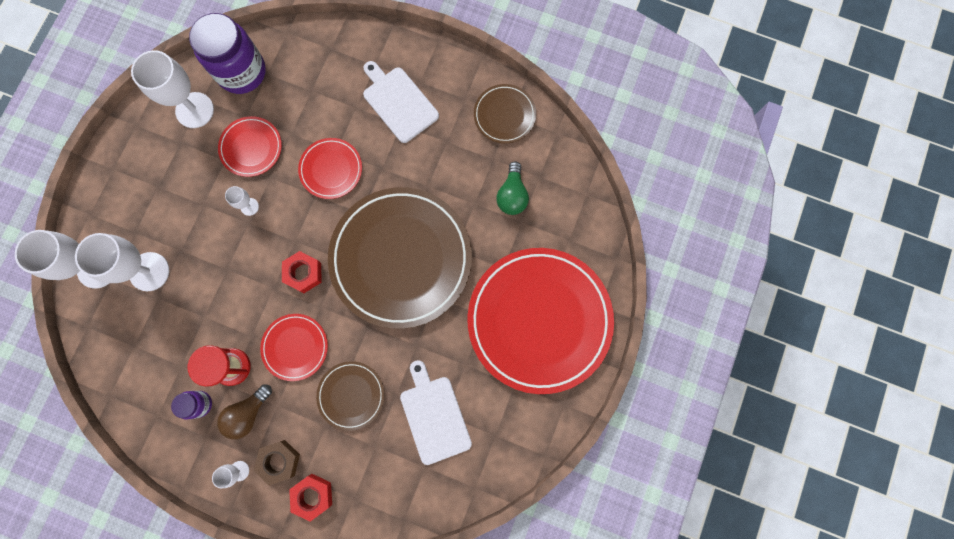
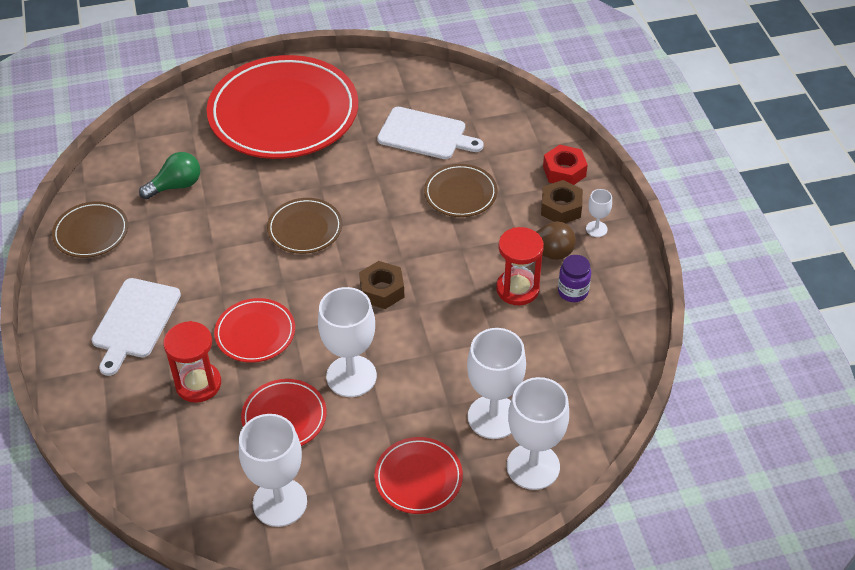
camera: 125 degrees left, 30 degrees down
(242, 72) = (197, 487): purple jar -> none
(249, 206) = (351, 376): white goblet -> white goblet, size x2.13
(295, 347) = (456, 255): red plate -> red plate (418, 478)
(303, 273) = (382, 290): red nut -> brown nut
(317, 113) = (198, 384): none -> red hourglass
(401, 258) = (305, 229): brown plate -> brown plate, size x0.46
(434, 416) = (425, 134): white cutting board -> white cutting board turned 105 degrees counterclockwise

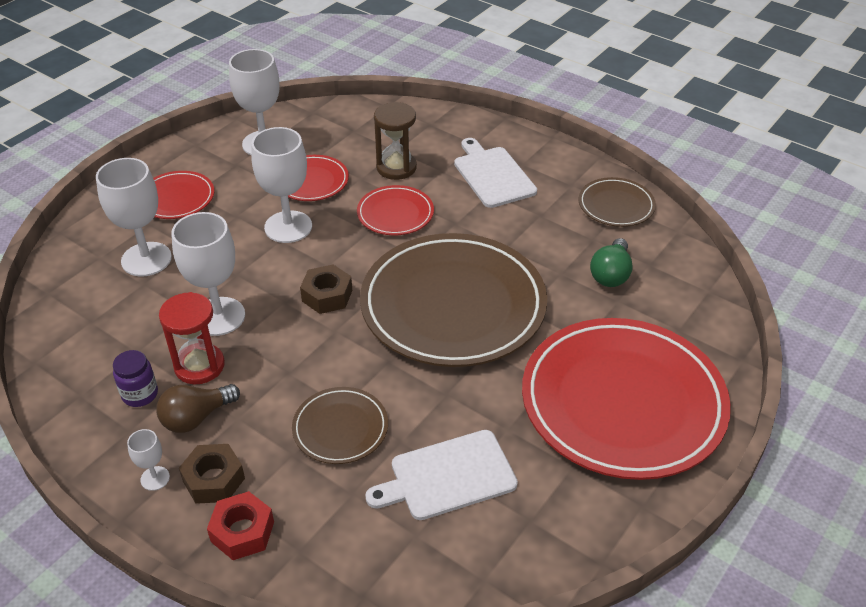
camera: 140 degrees right, 5 degrees down
(198, 384) = (396, 167): red hourglass -> brown hourglass
(305, 229) = (453, 305): brown plate -> brown plate, size x2.18
(533, 466) = (90, 246): white goblet -> white goblet (218, 316)

